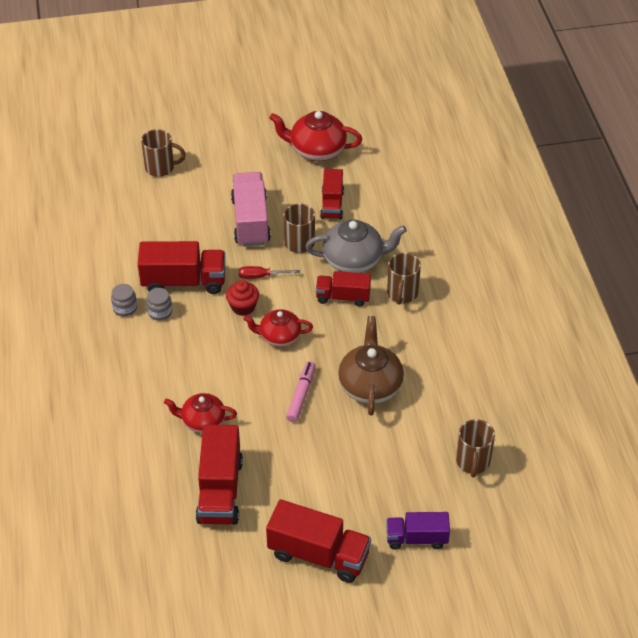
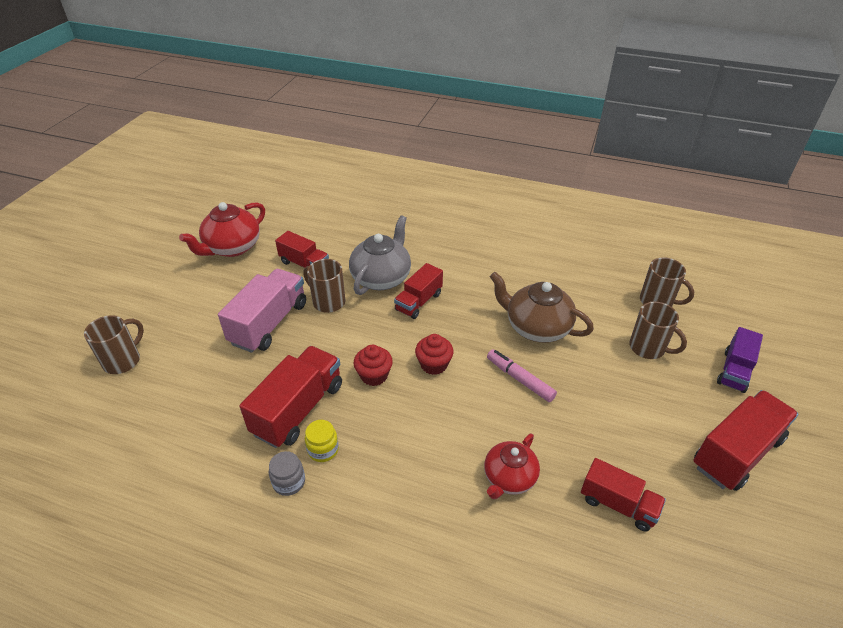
camera: 60 degrees left, 5 degrees down
(160, 312) = (323, 449): grey jar -> yellow jar
(220, 490) = (618, 504): red truck -> red truck, size x0.63
(251, 221) = (269, 323): pink truck -> pink truck turned 90 degrees clockwise
(261, 276) = (346, 345): red screwdriver -> none
(279, 337) = (434, 364): red teapot -> red cupcake
(402, 294) = (444, 266): brown mug -> brown mug (648, 348)

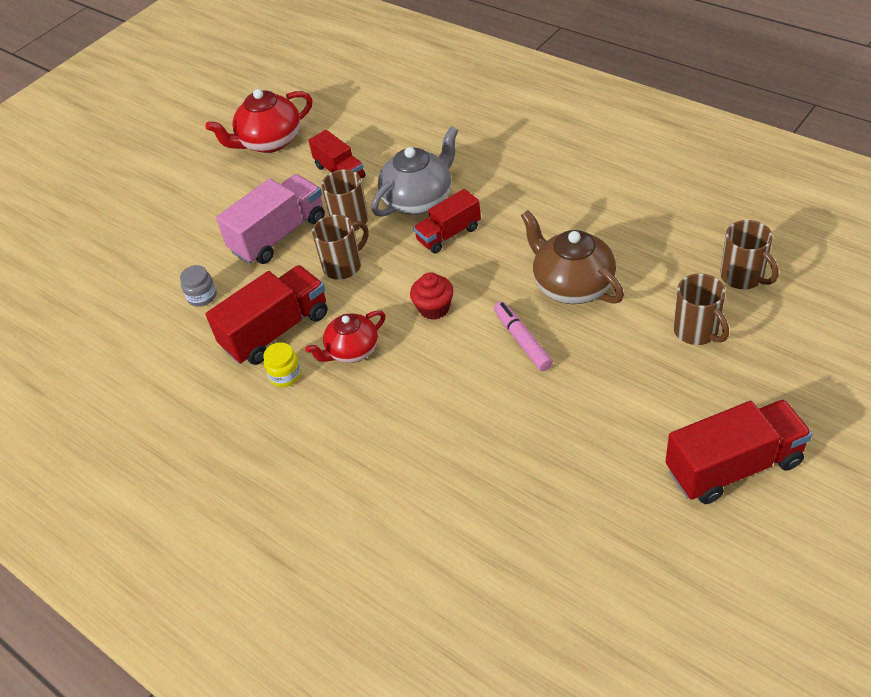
camera: 25 degrees right, 5 degrees up
(123, 360) = (127, 252): brown mug -> brown mug (343, 266)
(289, 482) = (242, 399): grey jar -> grey jar (202, 296)
(374, 375) = (365, 309): red cupcake -> none
(509, 478) = (459, 440): red teapot -> red teapot (352, 350)
(618, 504) = (562, 489): red truck -> none
(734, 371) = (792, 376): purple truck -> none

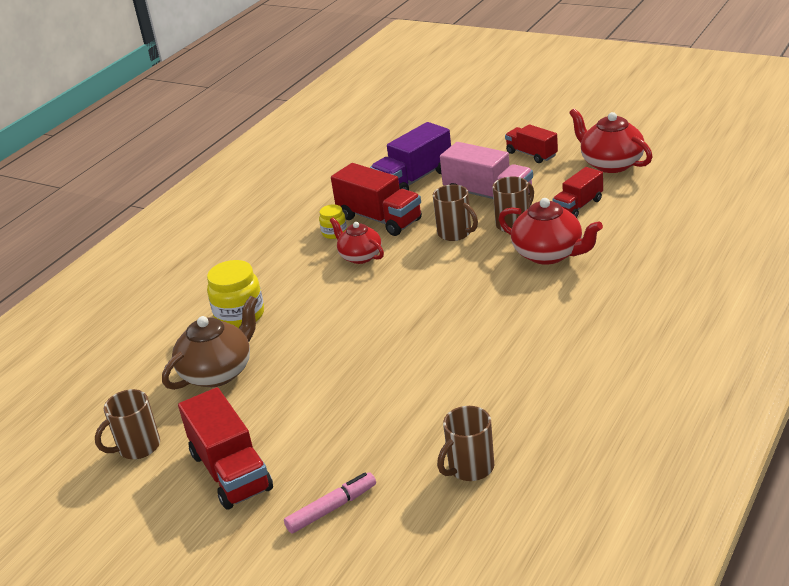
camera: 80 degrees right, 15 degrees down
(202, 296) = (413, 180): grey jar -> purple truck
(419, 199) = (549, 254): grey teapot -> red teapot
(434, 308) = (409, 286): red cupcake -> none
(435, 472) = (240, 316): none -> yellow jar
(448, 234) = (504, 278): red truck -> red truck (531, 154)
(522, 341) = (374, 338): pink marker -> pink marker (332, 508)
(572, 285) = (445, 357): brown teapot -> brown teapot (218, 372)
(697, 331) = (390, 440): brown mug -> brown mug (137, 447)

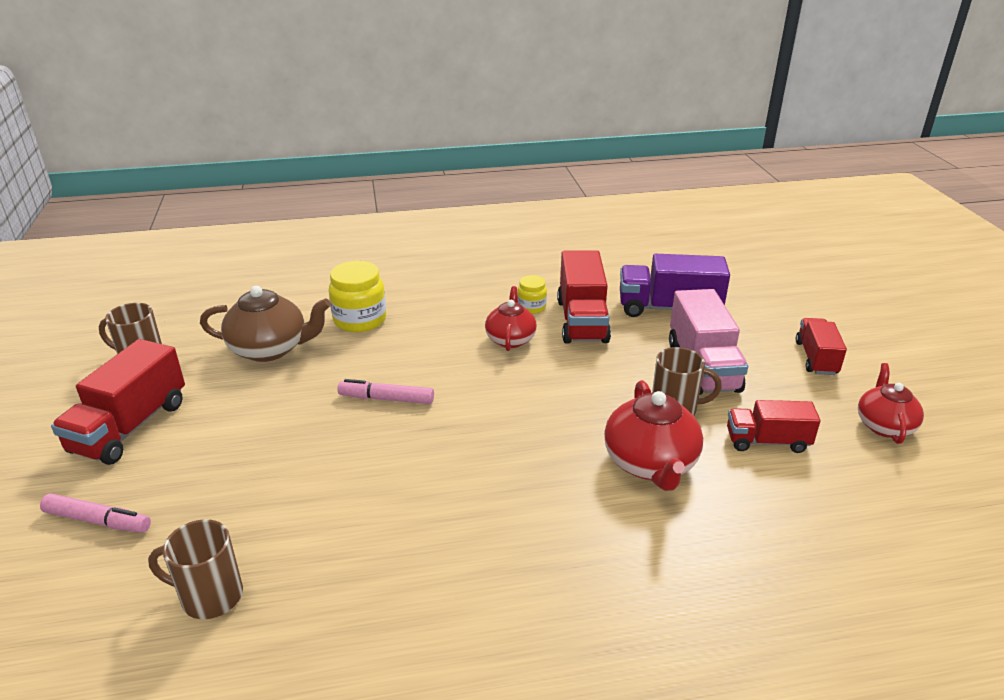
camera: 45 degrees right, 0 degrees up
(357, 334) = (386, 399): none -> pink marker
(455, 233) = (612, 378): brown mug -> none
(611, 164) = (884, 425): red teapot -> red teapot, size x0.66

